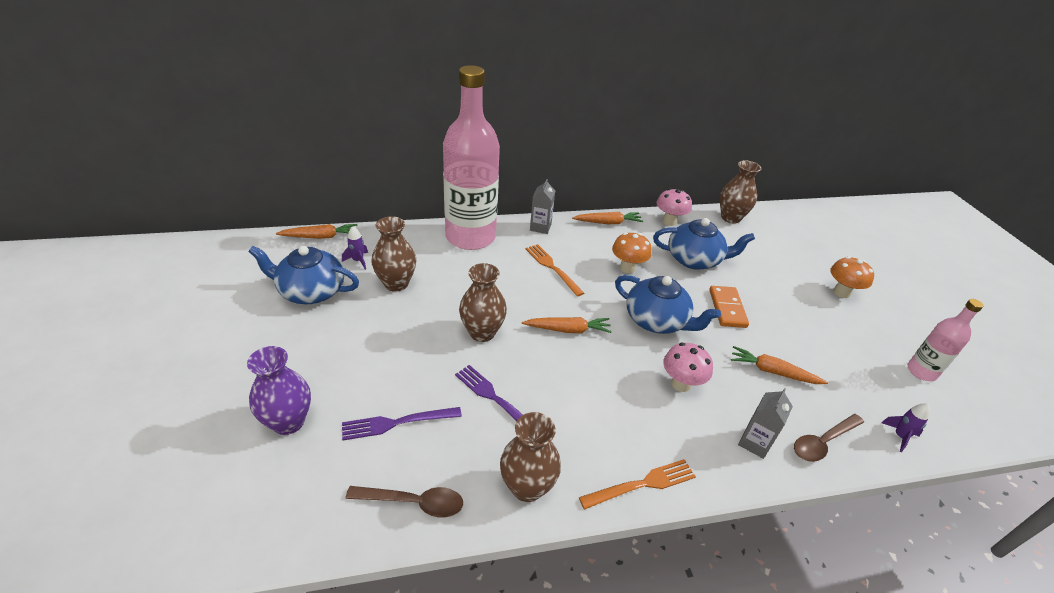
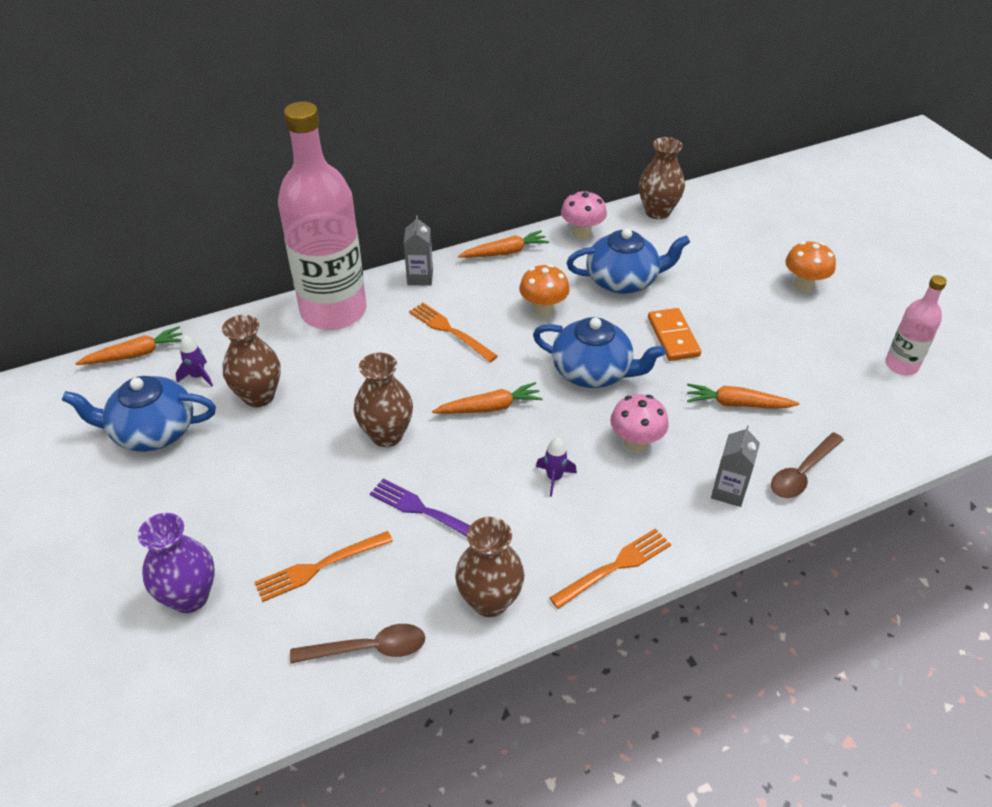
camera: 10 degrees left, 5 degrees up
(396, 423) = (319, 567): purple fork -> orange fork
(900, 436) = (883, 446): purple rocket -> purple rocket (554, 478)

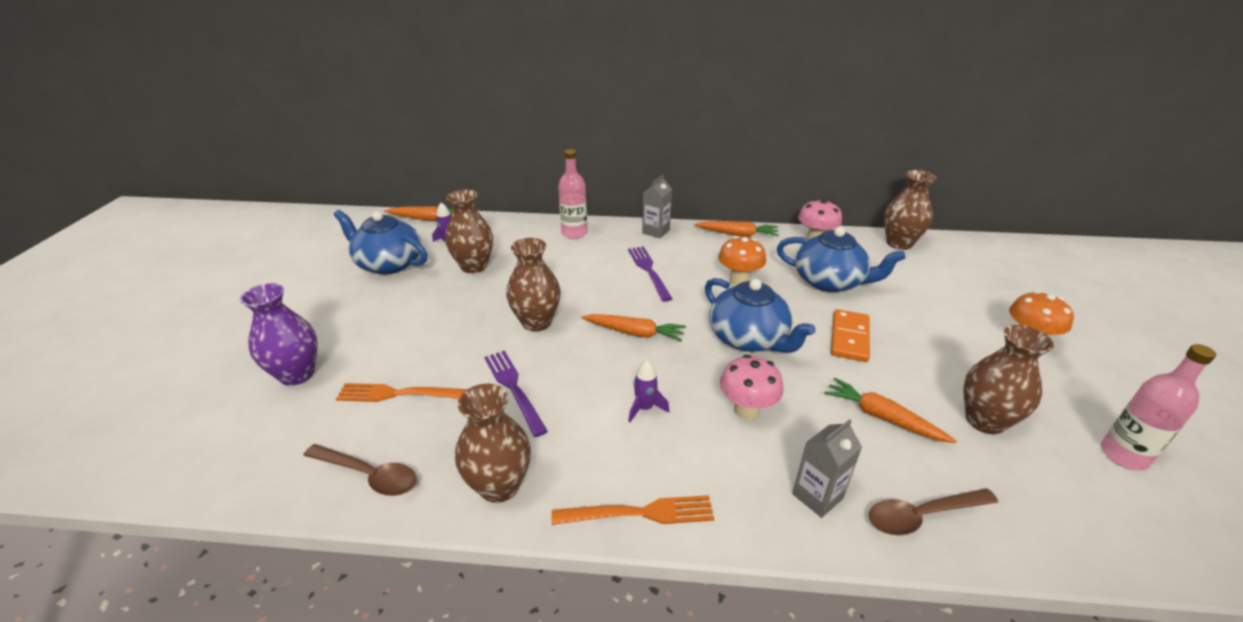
camera: 30 degrees right, 10 degrees down
(333, 311) = (574, 233): pink bottle -> pink bottle, size x0.47
(449, 330) = (648, 270): orange fork -> purple fork
(806, 375) = (985, 421): none -> brown vase

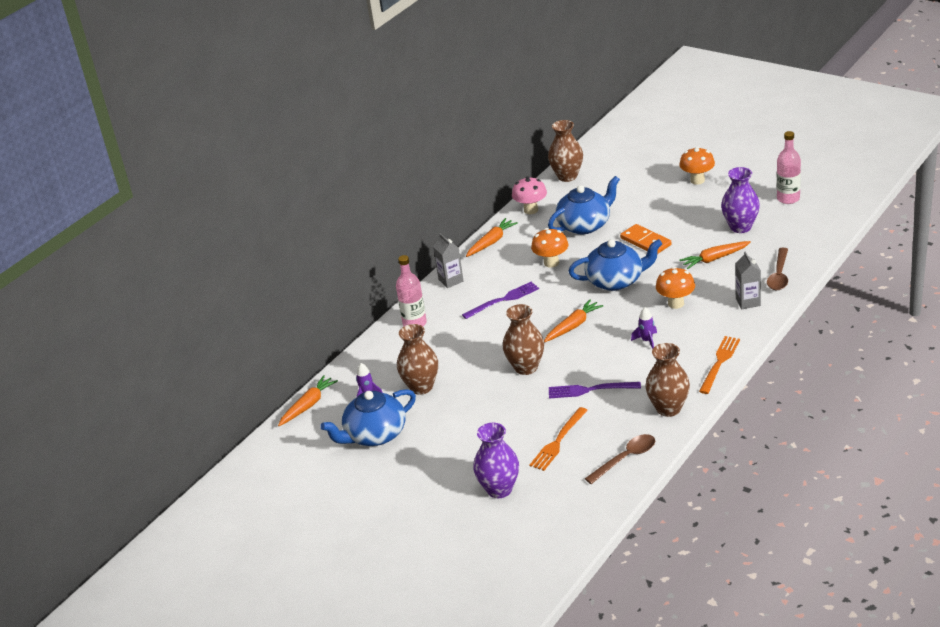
camera: 55 degrees left, 0 degrees up
(648, 270) = (503, 300): purple fork -> purple fork turned 135 degrees clockwise
(746, 410) = (676, 303): pink mushroom -> orange mushroom
(985, 421) = (740, 227): brown vase -> purple vase

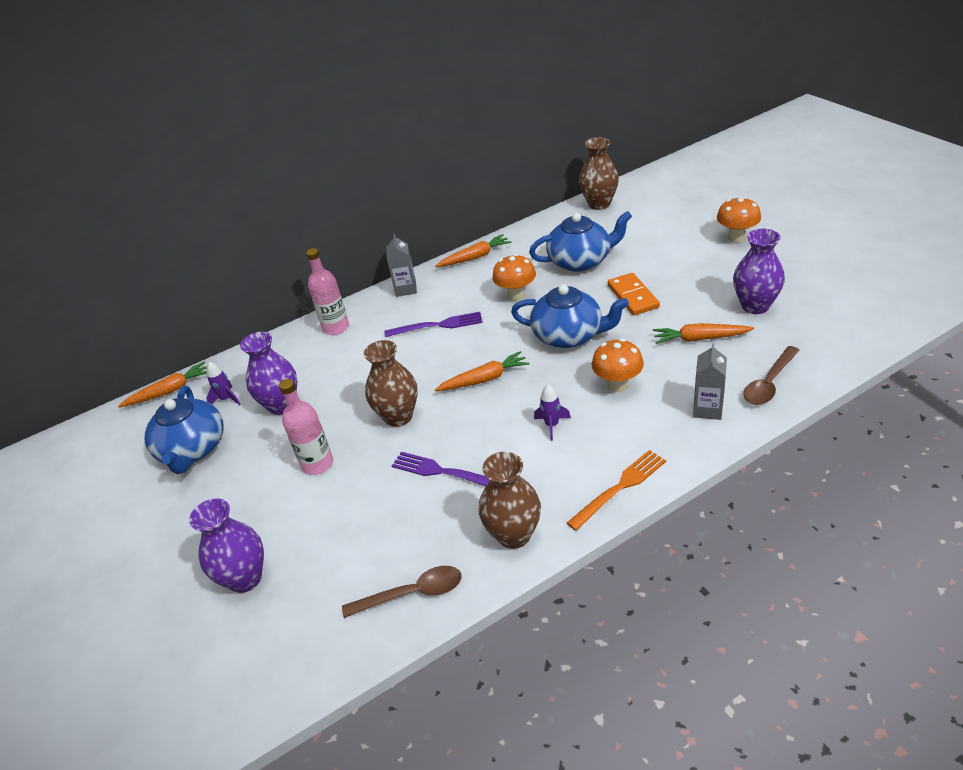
camera: 25 degrees right, 5 degrees up
(374, 435) = (193, 449): blue teapot -> blue teapot turned 90 degrees counterclockwise
(421, 387) = (281, 405): brown vase -> purple vase
(531, 210) = (538, 232): pink mushroom -> none
(558, 442) = (356, 534): orange fork -> none
(788, 198) = (835, 284): pink bottle -> pink bottle (317, 464)

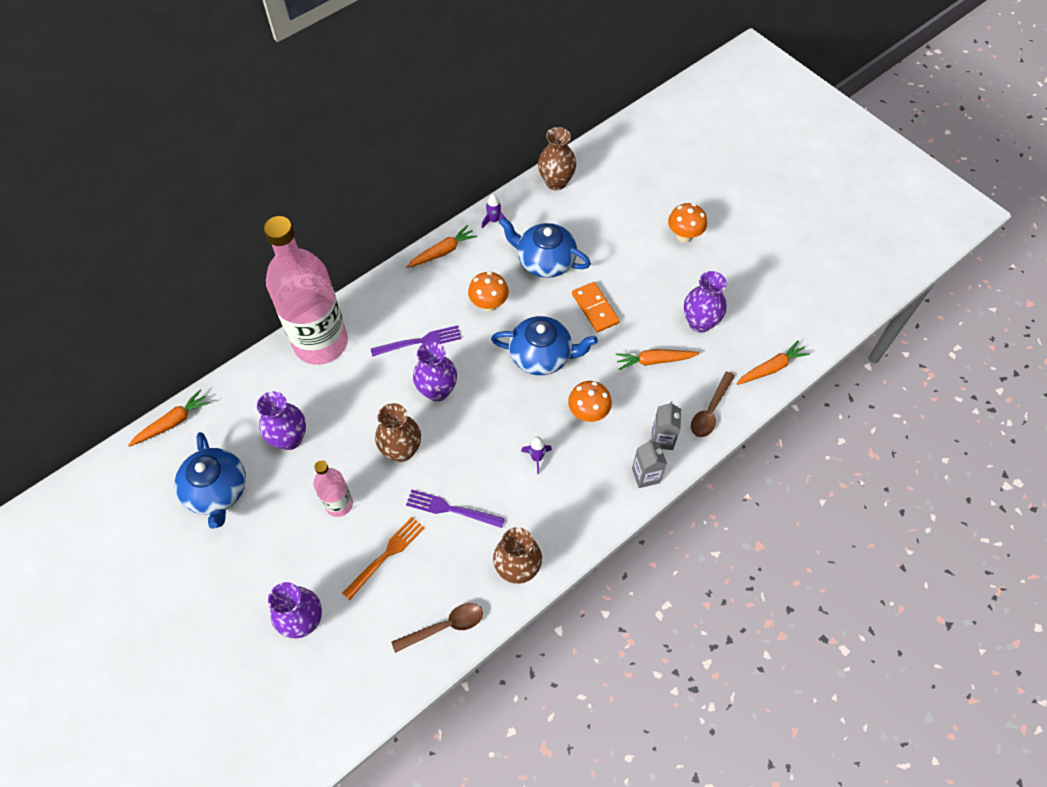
camera: 15 degrees left, 20 degrees up
(226, 399) = (233, 432): purple rocket -> purple rocket (494, 221)
(336, 327) = (321, 343): pink bottle -> pink bottle, size x2.14
(406, 289) = (381, 293): grey carton -> grey carton (645, 475)
(448, 365) = (437, 390): none -> purple vase
(484, 379) = (472, 407): orange carrot -> orange carrot (771, 368)
(581, 261) = (544, 261): blue teapot -> blue teapot turned 135 degrees counterclockwise
(620, 487) = (597, 519): orange fork -> orange fork (386, 555)

